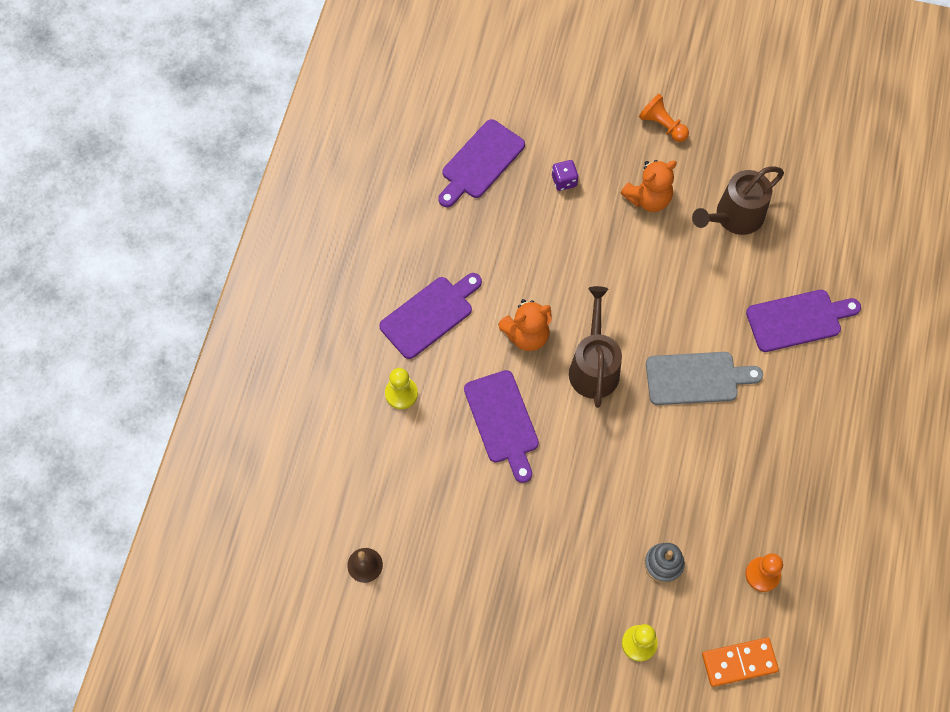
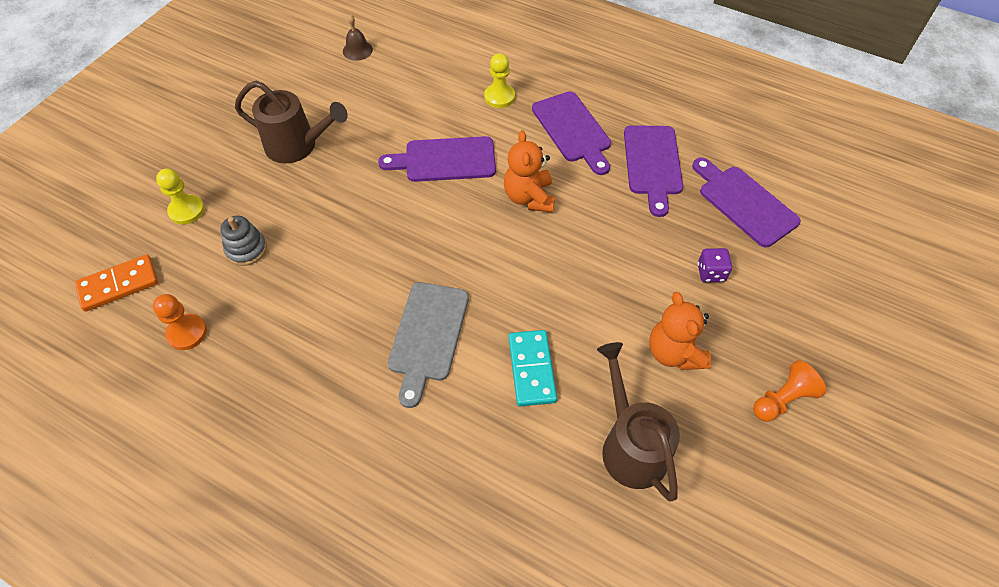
camera: 105 degrees right, 10 degrees down
(594, 366) = (476, 245): brown watering can -> brown watering can (297, 146)
(698, 294) = (531, 369): none -> turquoise domino
(739, 662) = (119, 285): orange domino -> orange domino turned 60 degrees clockwise
(798, 320) = (464, 475): purple cutting board -> purple cutting board (652, 164)

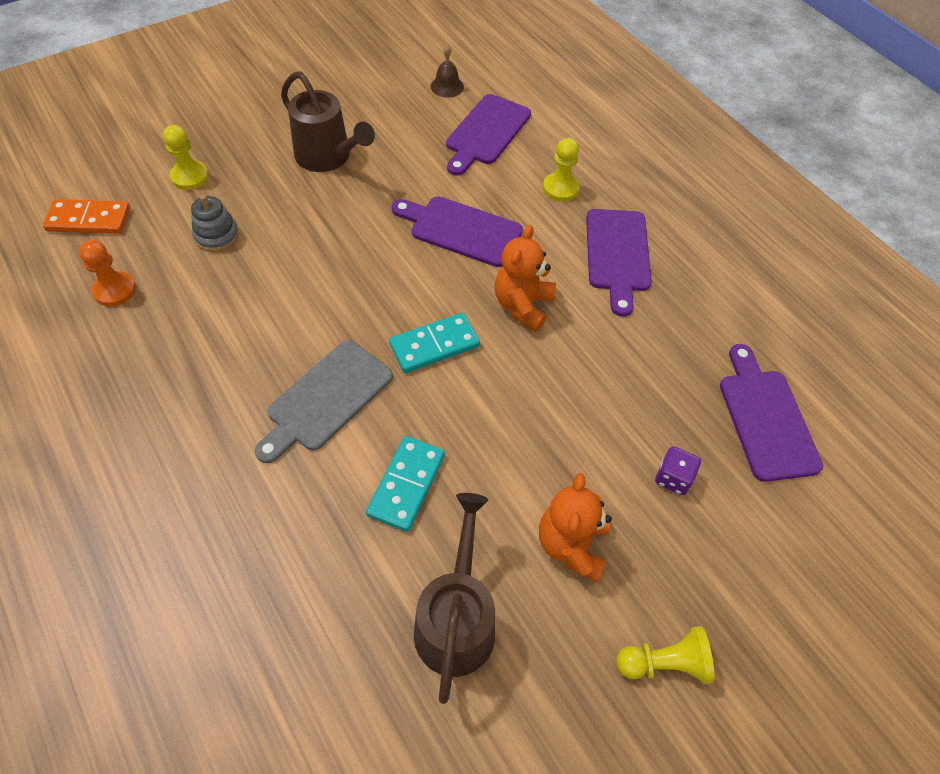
camera: 25 degrees right, 0 degrees up
(483, 257) = (434, 345): none -> turquoise domino
(652, 164) = (684, 328): purple cutting board -> purple cutting board (486, 132)
(782, 399) = (664, 662): orange pawn -> yellow pawn

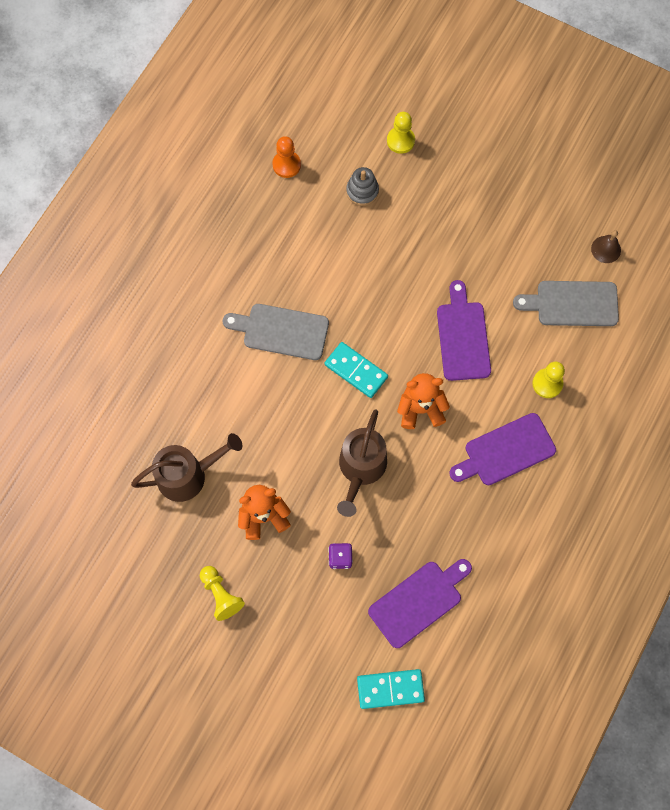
camera: 65 degrees right, 15 degrees up
(89, 220) = (328, 110): orange domino -> none
(328, 157) = (475, 213): brown watering can -> brown watering can (360, 469)
(406, 484) = (251, 407): turquoise domino -> turquoise domino (390, 689)
(486, 132) = (572, 303): purple cutting board -> grey cutting board

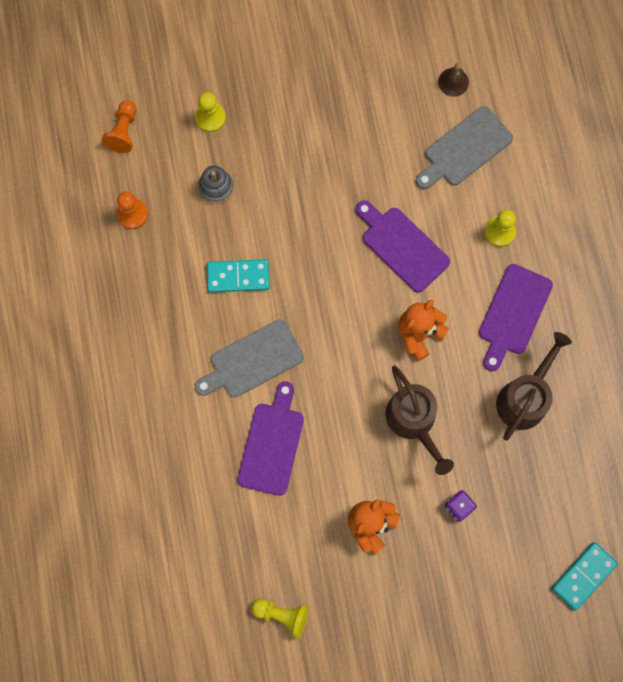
camera: 40 degrees left, 5 degrees up
(188, 475) = (281, 542): brown watering can -> brown watering can (525, 397)
(221, 595) = (392, 616): yellow pawn -> yellow pawn (282, 615)
(330, 104) = (123, 131): none -> orange pawn
(356, 371) = (341, 344): turquoise domino -> turquoise domino (238, 276)
(418, 601) = (547, 490): purple cutting board -> purple cutting board (272, 444)

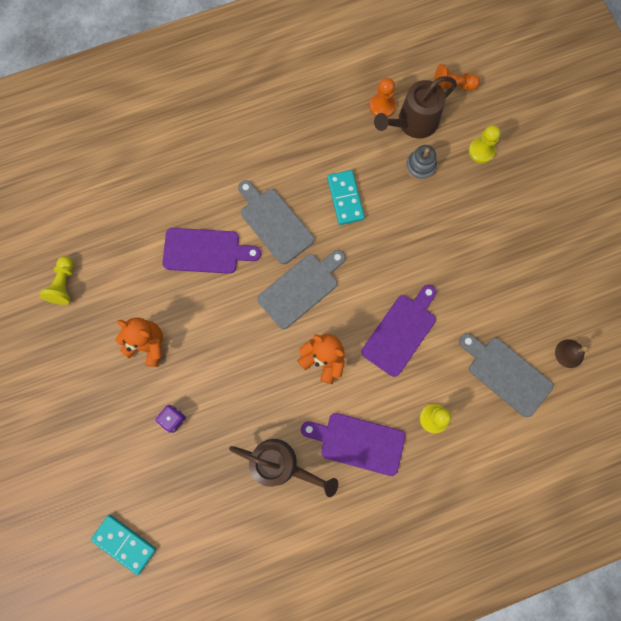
camera: 80 degrees right, 0 degrees up
(335, 344) = (301, 288): none -> grey cutting board
(414, 422) = (242, 367): brown watering can -> brown watering can (412, 123)

